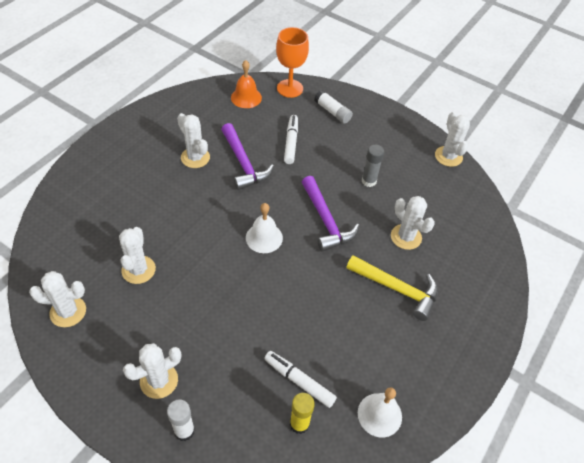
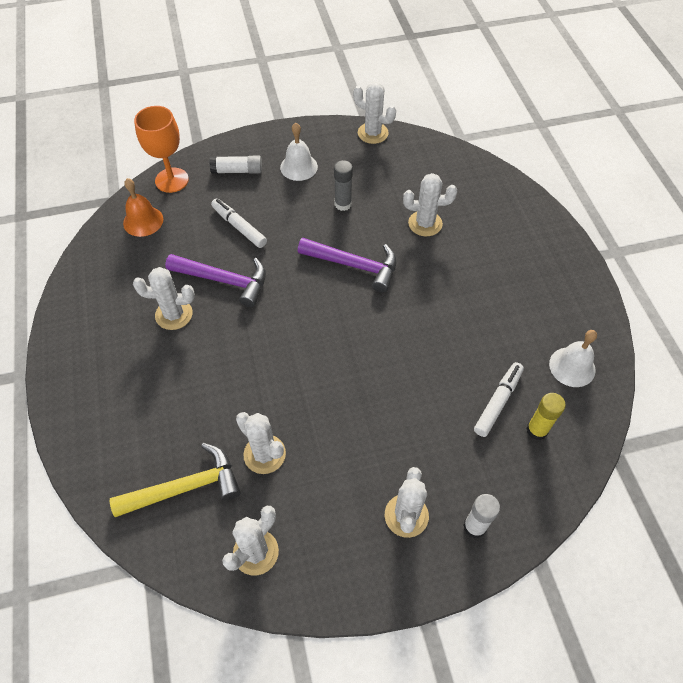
camera: 45 degrees left, 5 degrees up
(264, 238) = (327, 325): white bell -> white bell (299, 167)
(299, 381) = (497, 402): white marker -> white marker turned 135 degrees clockwise
(396, 289) = (469, 268): yellow hammer -> yellow hammer (185, 487)

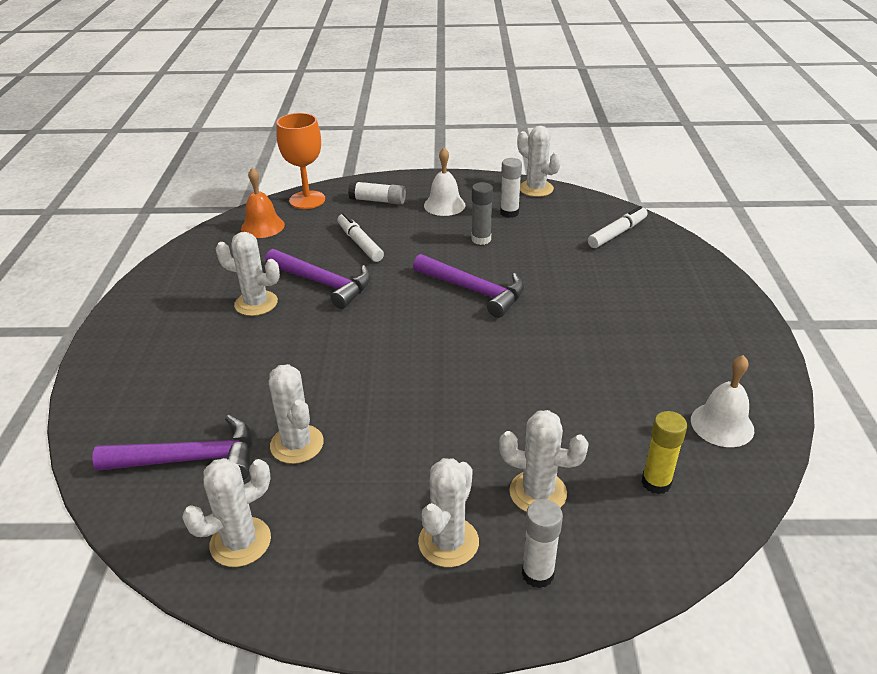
camera: 15 degrees right, 20 degrees down
(185, 487) = (190, 459): yellow hammer -> purple hammer
(358, 167) = (509, 213): none -> white glue stick
(425, 223) = (570, 266): white cactus -> white cactus (538, 492)
(497, 402) = (610, 444): white marker -> white marker (617, 233)

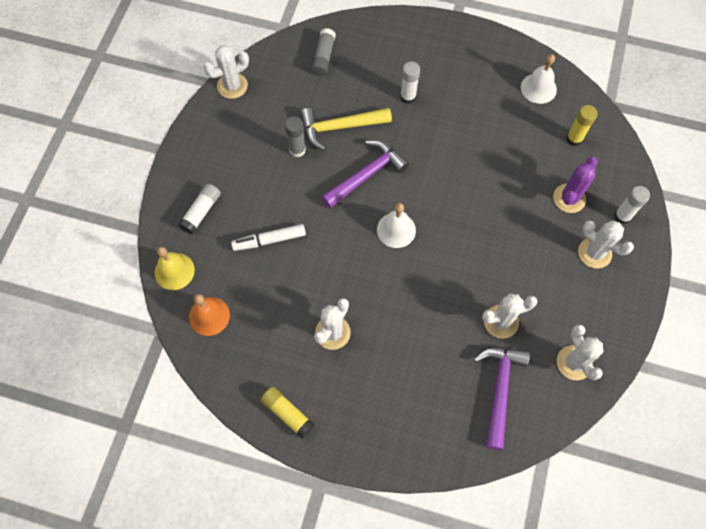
camera: 75 degrees left, 30 degrees up
(156, 291) = (287, 413): none -> yellow glue stick
(307, 200) = (174, 271): orange goblet -> yellow bell
(323, 283) = (321, 278): purple hammer -> none
(444, 205) = (231, 161): white bell -> white bell (396, 230)
(509, 213) = (264, 118): white glue stick -> white glue stick (408, 97)
(529, 261) = (340, 127): none -> yellow hammer
(538, 492) = (569, 198): white cactus -> purple cactus
(617, 233) = (323, 57): white marker -> grey glue stick

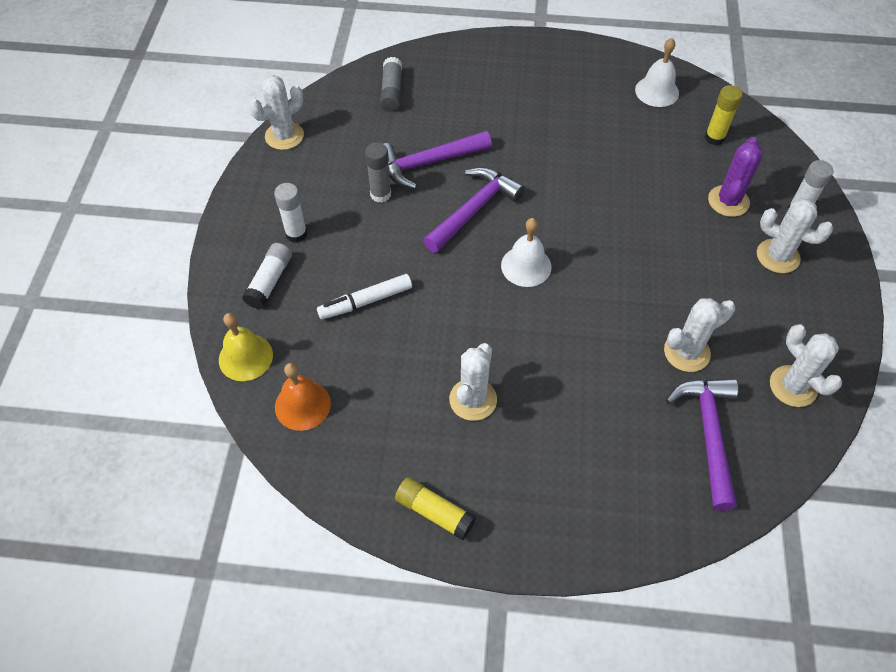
camera: 10 degrees left, 10 degrees down
(340, 127) = (428, 163): yellow hammer -> purple hammer
(408, 97) = (504, 120): white glue stick -> white glue stick (296, 234)

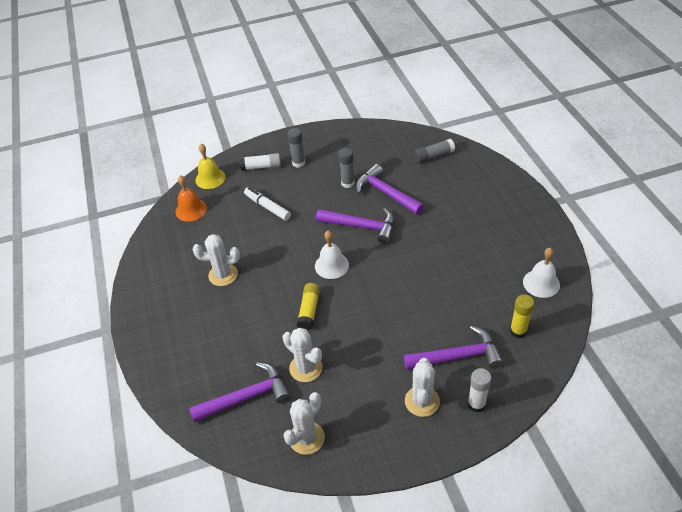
camera: 70 degrees right, 10 degrees down
(284, 136) = (366, 129): white cactus -> none
(296, 234) = (298, 163): white glue stick -> grey glue stick
(434, 512) = (147, 284): yellow glue stick -> yellow glue stick (309, 310)
(728, 201) = (457, 356): purple cactus -> purple hammer

